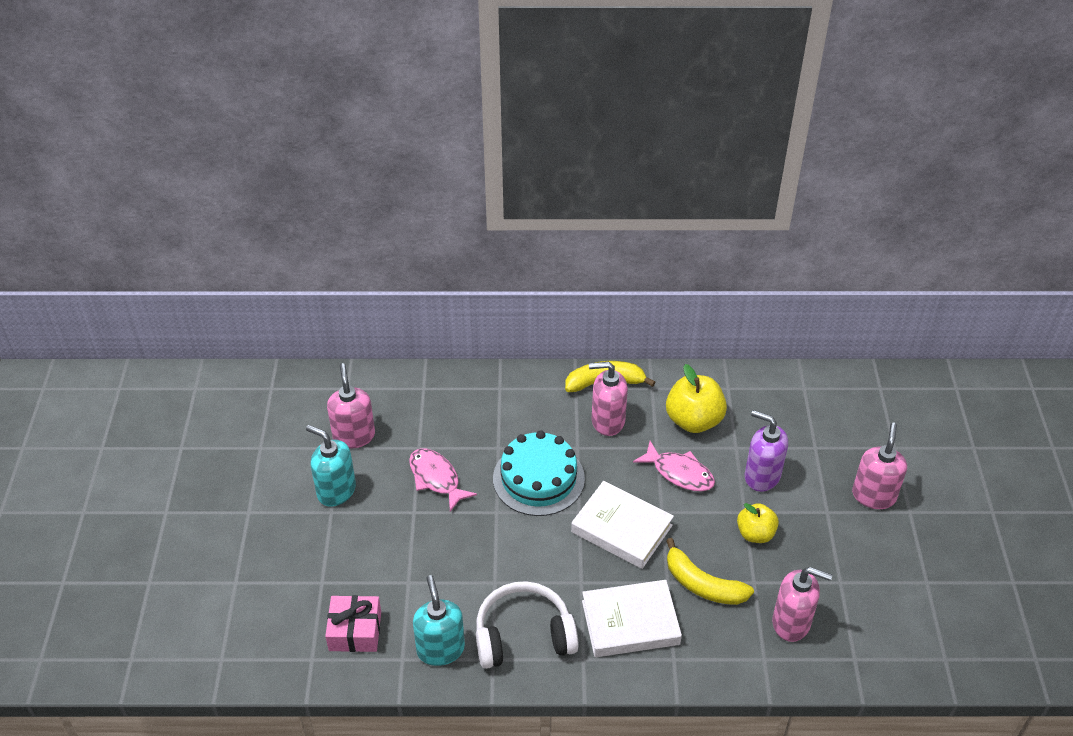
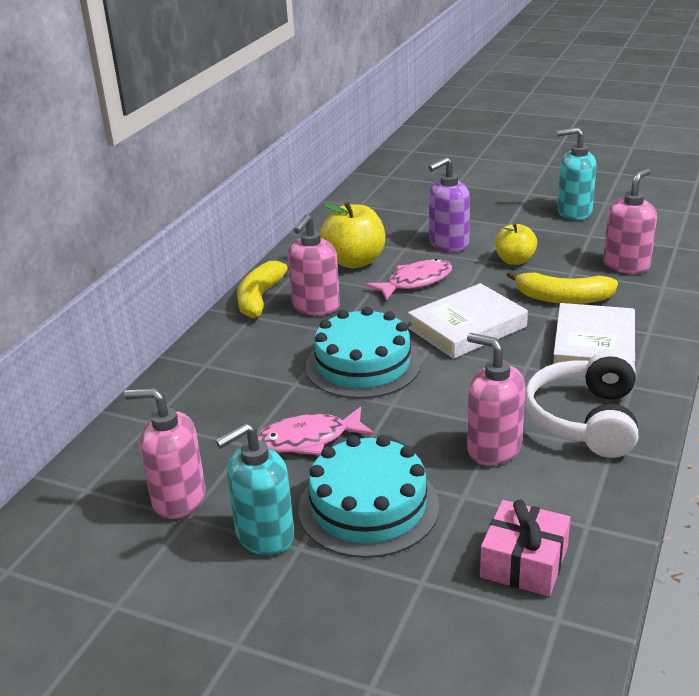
camera: 65 degrees left, 15 degrees down
(379, 534) = (368, 507): none -> turquoise cake
(440, 649) = (582, 488): turquoise soap dispenser -> turquoise soap dispenser (574, 212)
(702, 585) = (562, 298): yellow banana -> yellow banana turned 45 degrees clockwise
(873, 495) = (502, 202): pink soap dispenser -> pink soap dispenser (493, 449)

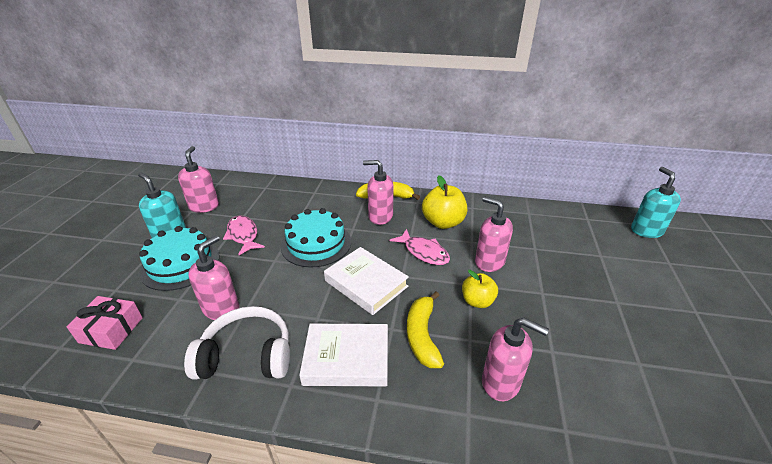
camera: 75 degrees right, 5 degrees up
(448, 244) = (489, 262): purple soap dispenser -> pink soap dispenser
(574, 212) = (596, 337): turquoise soap dispenser -> turquoise soap dispenser (646, 231)

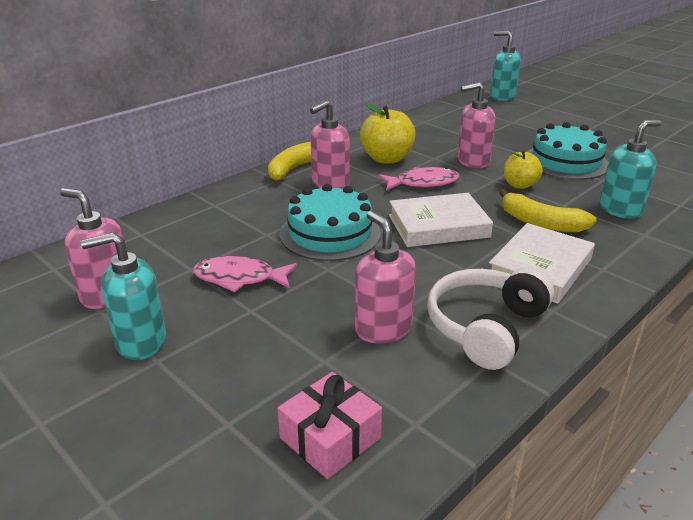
camera: 55 degrees left, 5 degrees down
(180, 264) = (239, 345): turquoise cake -> turquoise cake (566, 162)
(501, 382) = (620, 210): pink soap dispenser -> turquoise soap dispenser

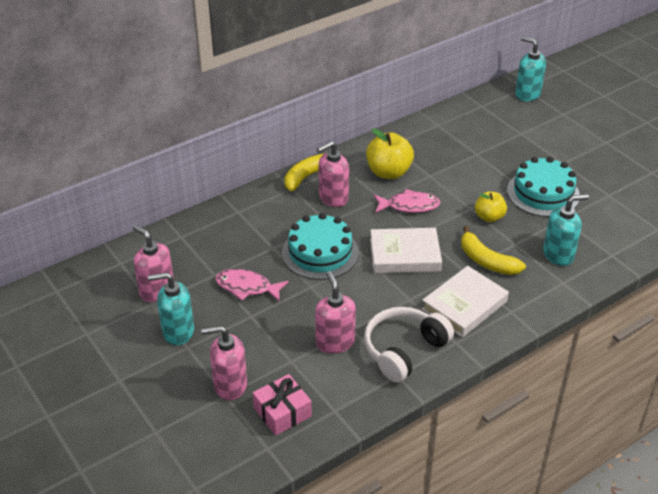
camera: 10 degrees right, 10 degrees up
(472, 161) = (461, 184): pink soap dispenser -> pink soap dispenser (230, 385)

